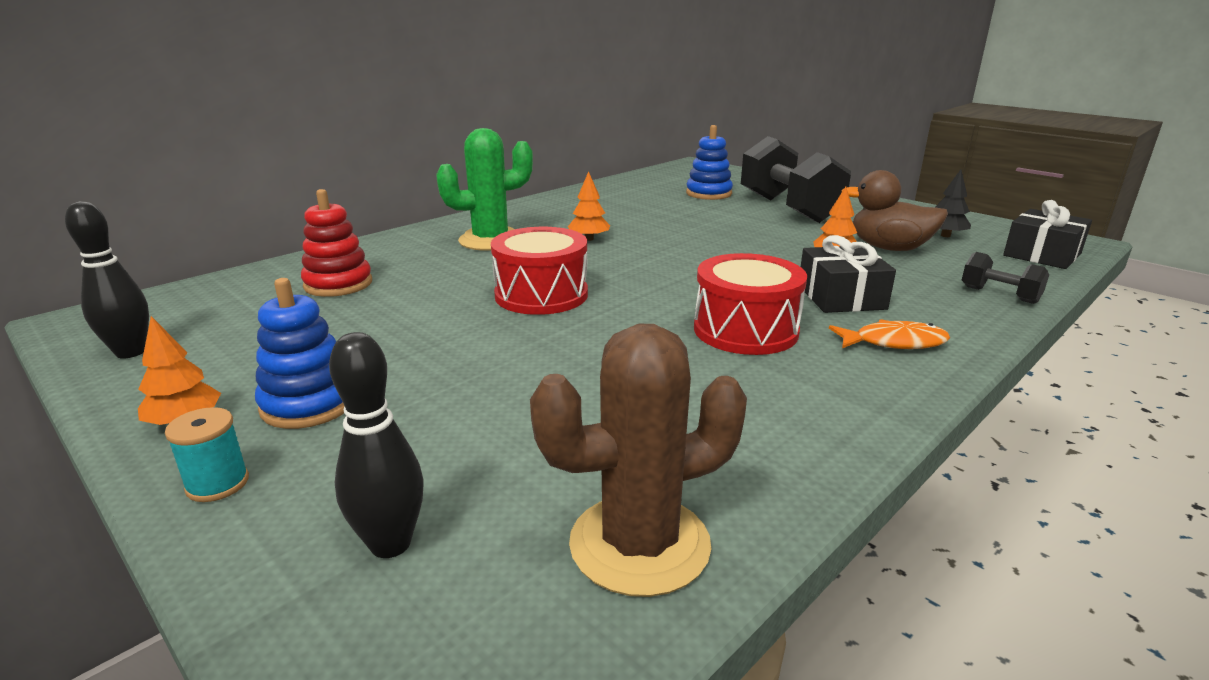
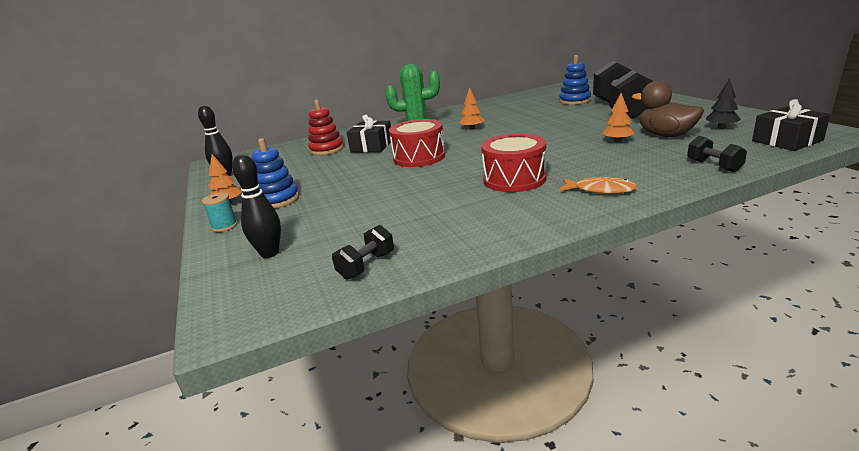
camera: 25 degrees right, 0 degrees up
(639, 544) = (366, 266): brown cactus -> black dumbbell
(841, 297) = (595, 164): black gift -> black gift (372, 146)

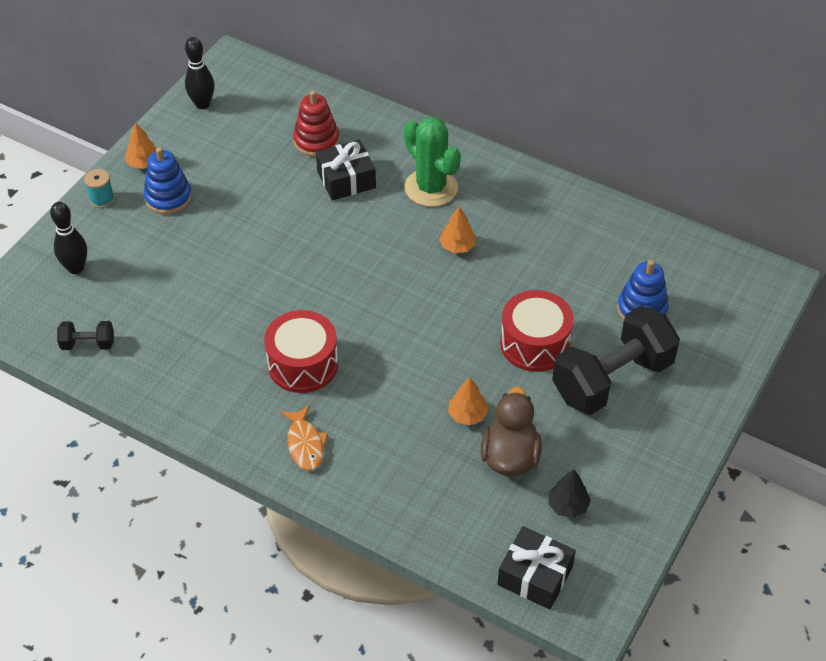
camera: 50 degrees right, 25 degrees up
(419, 157) = (330, 248): red drum -> red drum (534, 343)
(713, 166) = (415, 521): black dumbbell -> none

